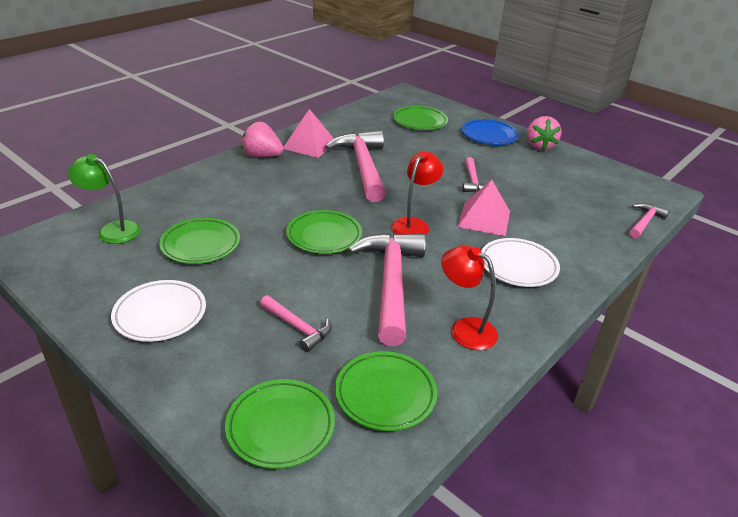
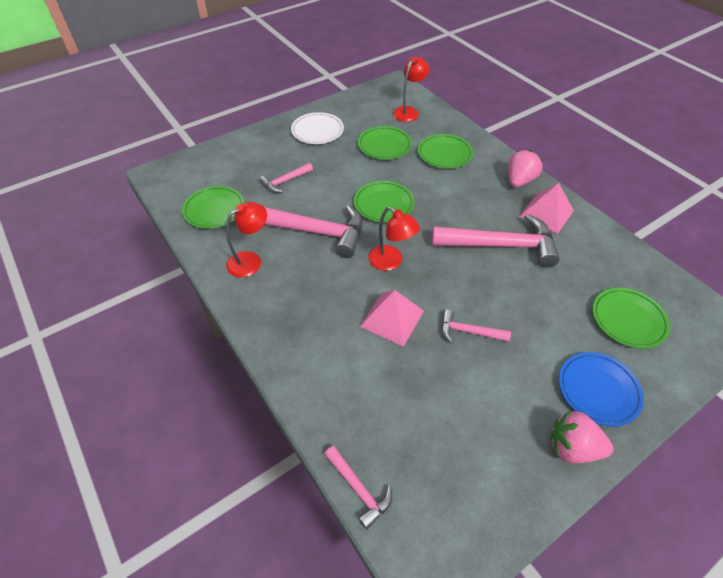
camera: 105 degrees right, 15 degrees up
(112, 230) = (409, 111): green lamp -> red lamp
(280, 426) = (214, 169): green plate -> green plate (444, 154)
(518, 266) = (311, 319): white plate -> none

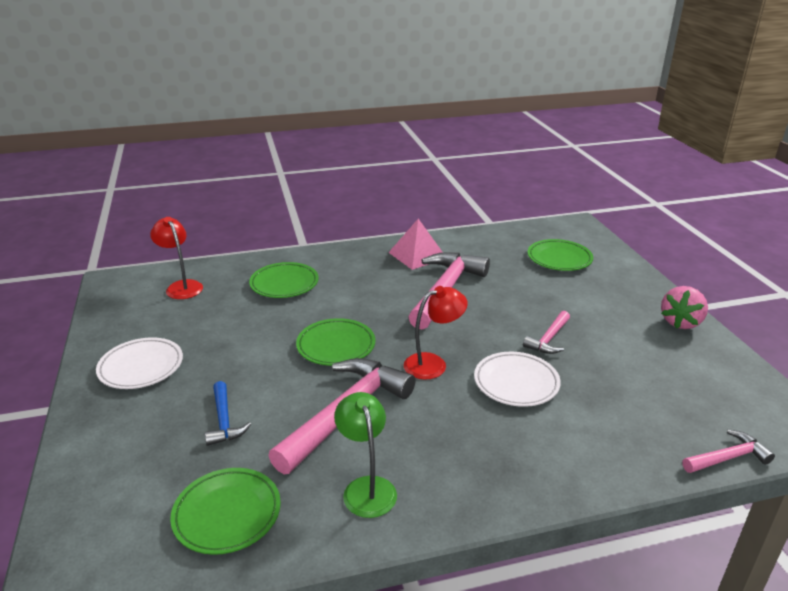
camera: 70 degrees left, 20 degrees down
(250, 261) = (366, 487): red lamp -> green lamp
(285, 181) = (224, 420): pink hammer -> blue hammer
(384, 146) = (229, 320): green plate -> none
(392, 318) = (516, 383): pink pyramid -> white plate
(519, 181) = (363, 255): pink strawberry -> none
(598, 390) = (627, 294): blue plate -> none

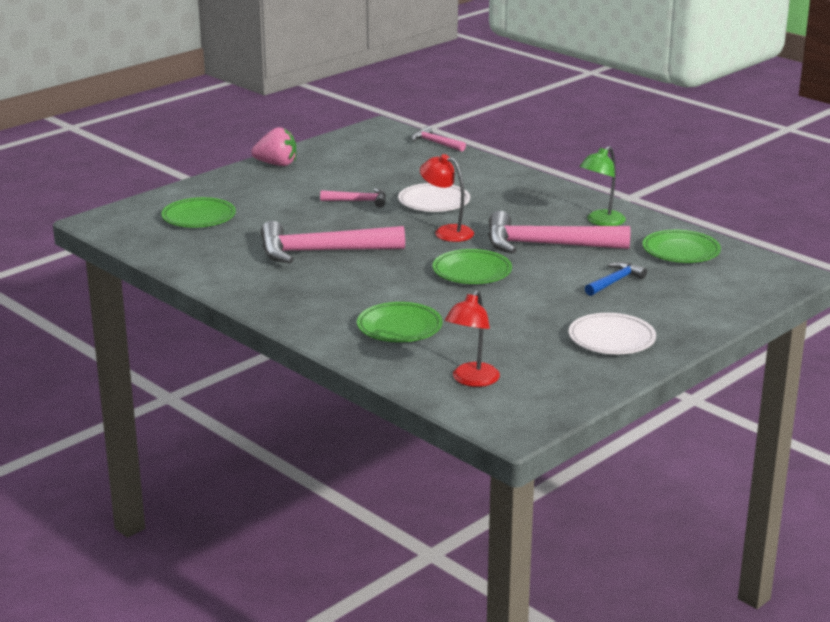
camera: 120 degrees left, 5 degrees down
(417, 255) = (259, 280): pink pyramid -> none

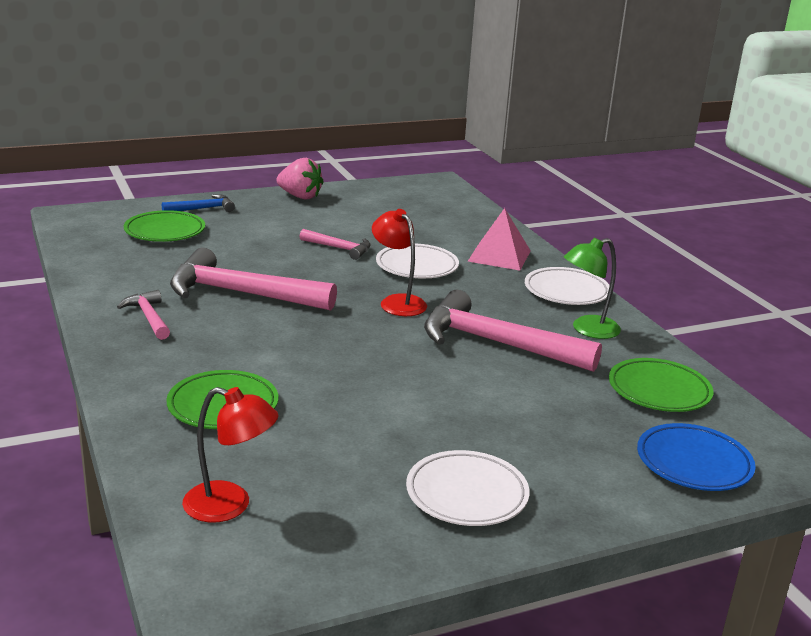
camera: 20 degrees right, 0 degrees up
(435, 143) = (480, 207): pink hammer -> pink hammer (149, 317)
(472, 272) = (378, 355): green plate -> none
(472, 380) = (230, 506): red lamp -> red lamp turned 120 degrees counterclockwise
(489, 180) = (499, 256): none -> pink pyramid
(563, 197) = (566, 291): none -> white plate
(615, 281) = (540, 411): blue hammer -> blue hammer (202, 209)
(734, 289) = (693, 463): none -> blue plate

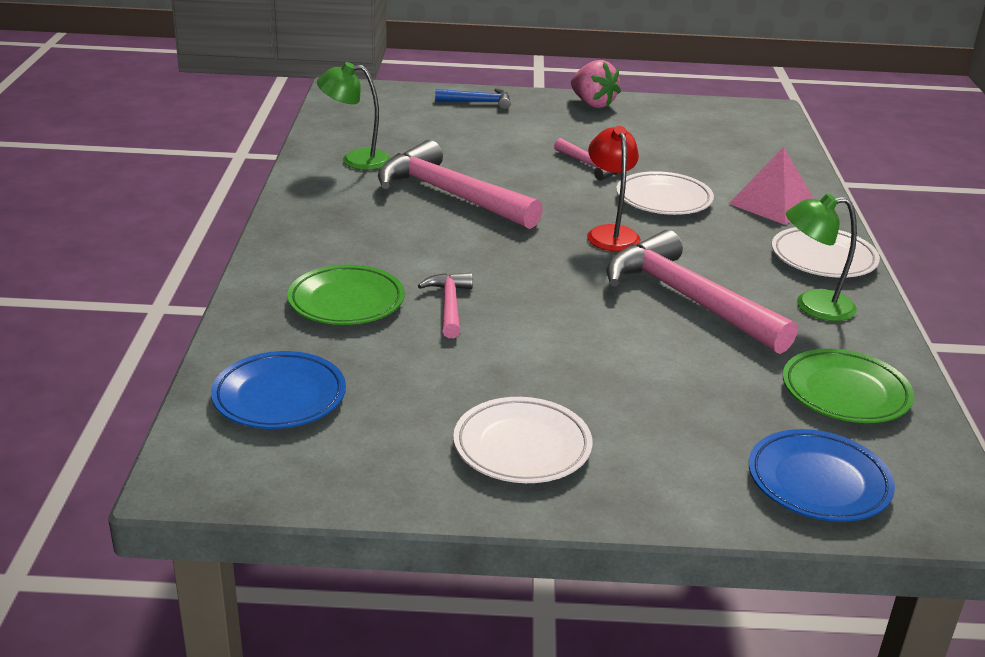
camera: 25 degrees right, 5 degrees up
(131, 277) = (355, 160): none -> green lamp
(149, 317) = (342, 202): pink hammer -> pink hammer (449, 306)
(165, 231) = (423, 119): green plate -> none
(230, 506) = (279, 397): red lamp -> blue plate

